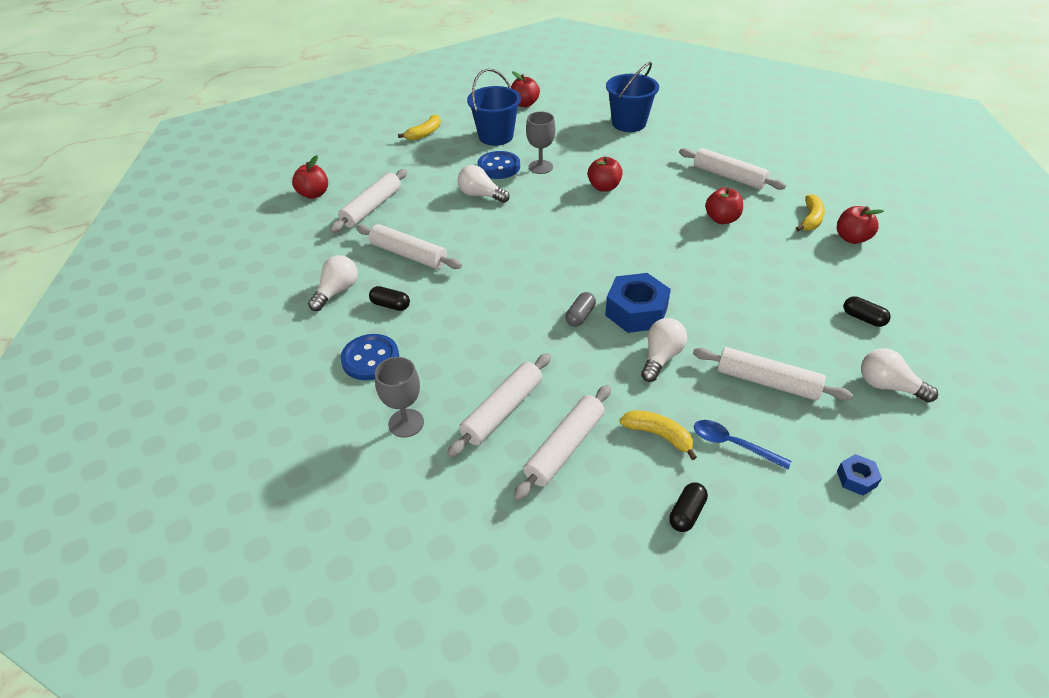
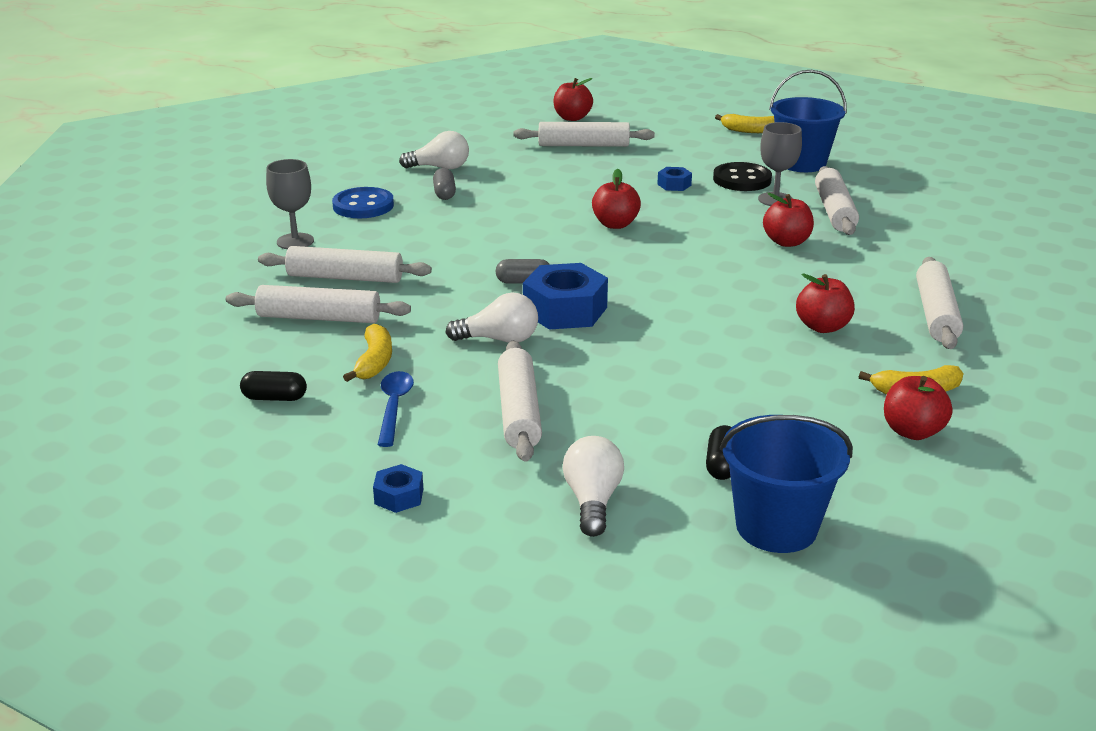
camera: 60 degrees right, 15 degrees down
(390, 305) = (444, 193): black capsule -> grey capsule
(408, 255) = (528, 180): white rolling pin -> white rolling pin (834, 211)
(480, 195) = (674, 185): white light bulb -> blue nut
(499, 167) = (742, 179): blue button -> black button
(524, 104) = (900, 159): red apple -> red apple (615, 224)
(629, 123) = (961, 225): blue bucket -> blue bucket (776, 527)

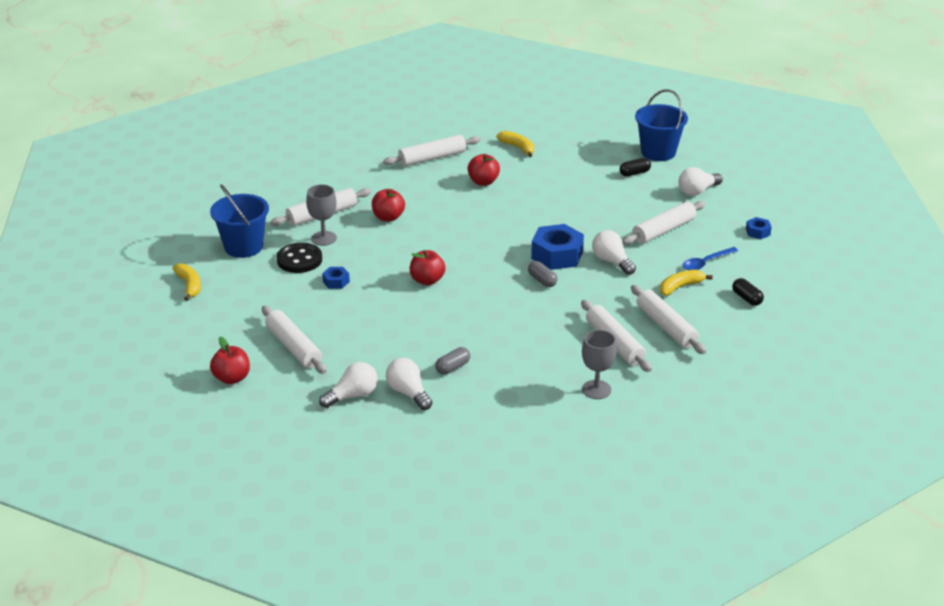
camera: 125 degrees left, 5 degrees up
(363, 206) = (512, 392): blue button -> none
(474, 149) = (352, 396): none -> white light bulb
(912, 431) = (553, 142): red apple -> none

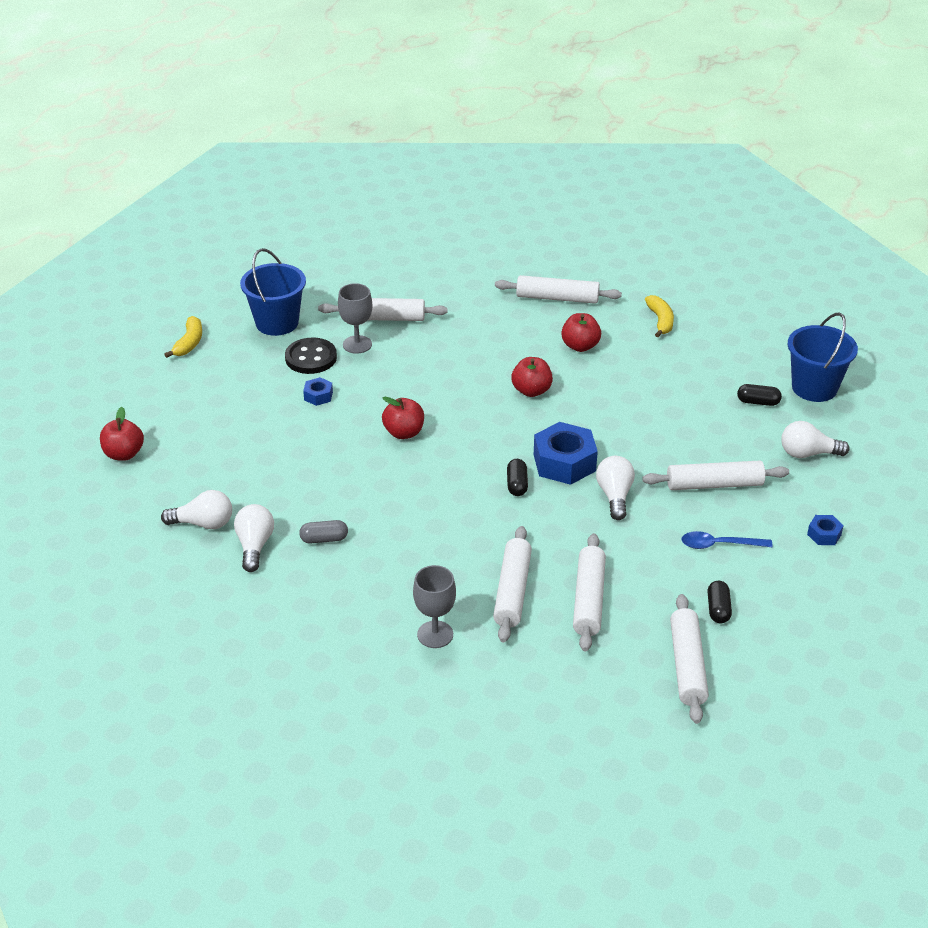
camera: 35 degrees right, 5 degrees up
(294, 347) = (208, 447): white rolling pin -> white rolling pin (687, 665)
(388, 217) = (441, 347): red apple -> red apple (531, 391)
(542, 280) = (517, 484): grey capsule -> black capsule
(680, 287) = (657, 560): yellow banana -> none

